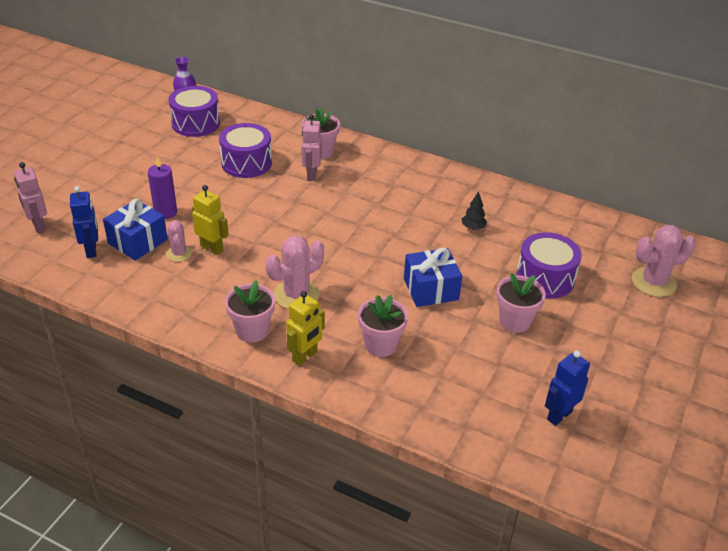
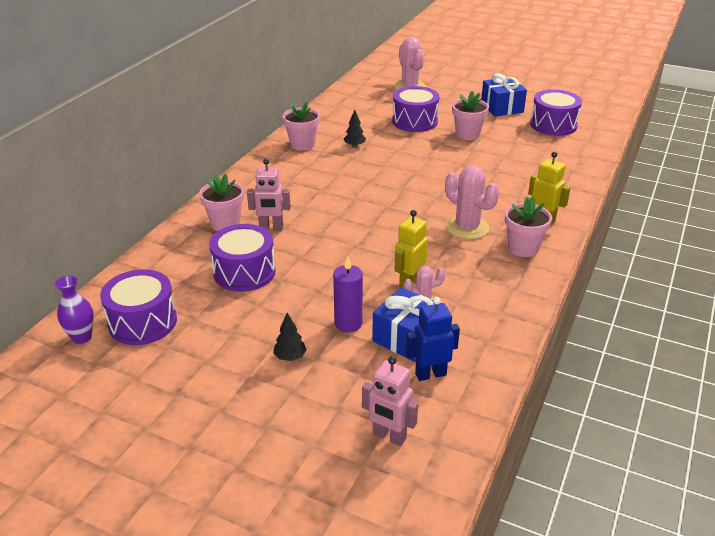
camera: 90 degrees left, 5 degrees down
(38, 226) = (389, 436): pink robot -> pink robot turned 60 degrees clockwise
(136, 185) = (290, 357): none -> black tree
(381, 345) = (514, 186): pink flower pot -> pink flower pot (302, 144)
(431, 289) = (440, 165): blue gift -> blue gift (502, 107)
(559, 415) = (553, 125): blue robot -> purple drum

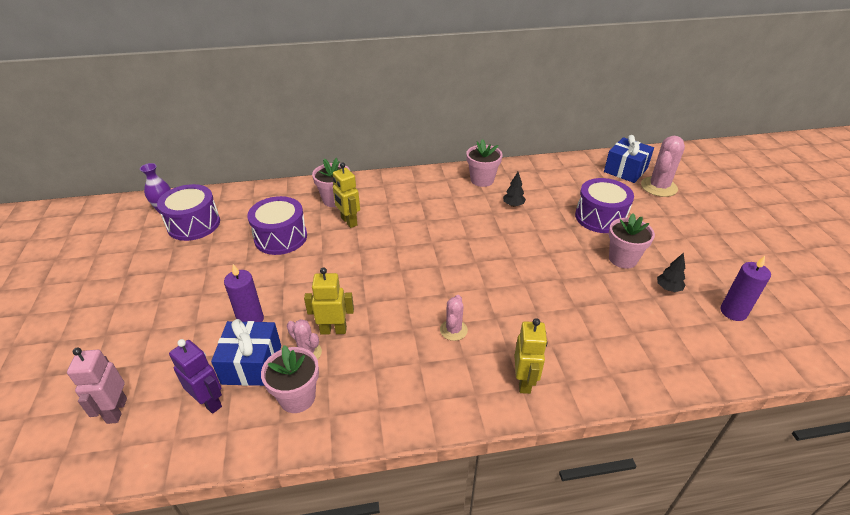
camera: 55 degrees right, 5 degrees up
(271, 227) = (348, 222): pink robot -> yellow robot
(290, 357) = (191, 309): black tree -> black tree (668, 288)
(430, 374) = (209, 402): blue robot -> purple robot
(467, 227) = (453, 330): pink cactus -> pink cactus, size x0.59
(502, 107) = (711, 259): blue gift -> blue gift (625, 170)
(523, 248) = (455, 387): pink flower pot -> pink flower pot (297, 397)
(553, 125) = (733, 312): purple drum -> purple candle

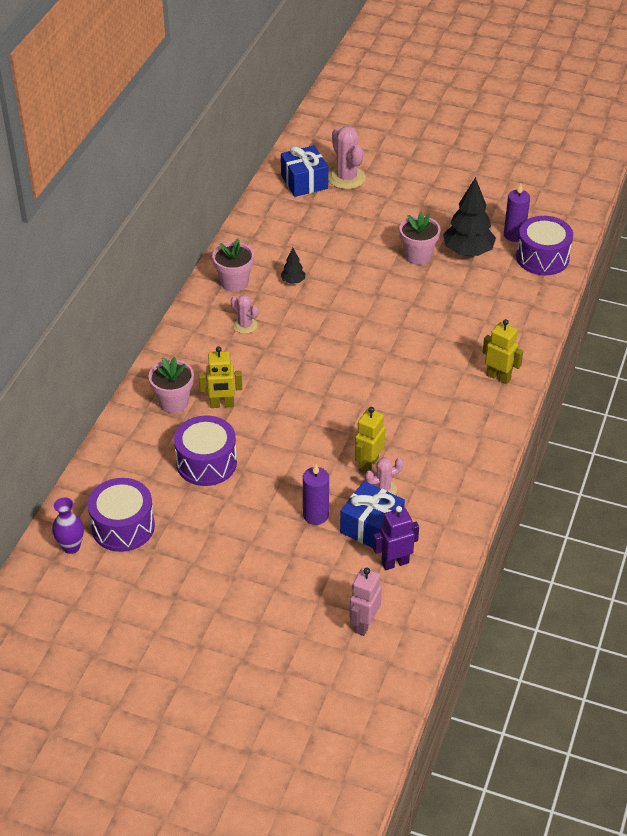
camera: 60 degrees left, 5 degrees up
(116, 410) = (364, 624): pink robot -> pink robot turned 90 degrees clockwise
(297, 397) = (426, 508): pink flower pot -> none
(453, 330) = (421, 392): pink cactus -> pink cactus (245, 325)
(600, 217) = (357, 238): purple drum -> purple drum (542, 258)
(668, 288) = (468, 252): black tree -> black tree, size x2.13

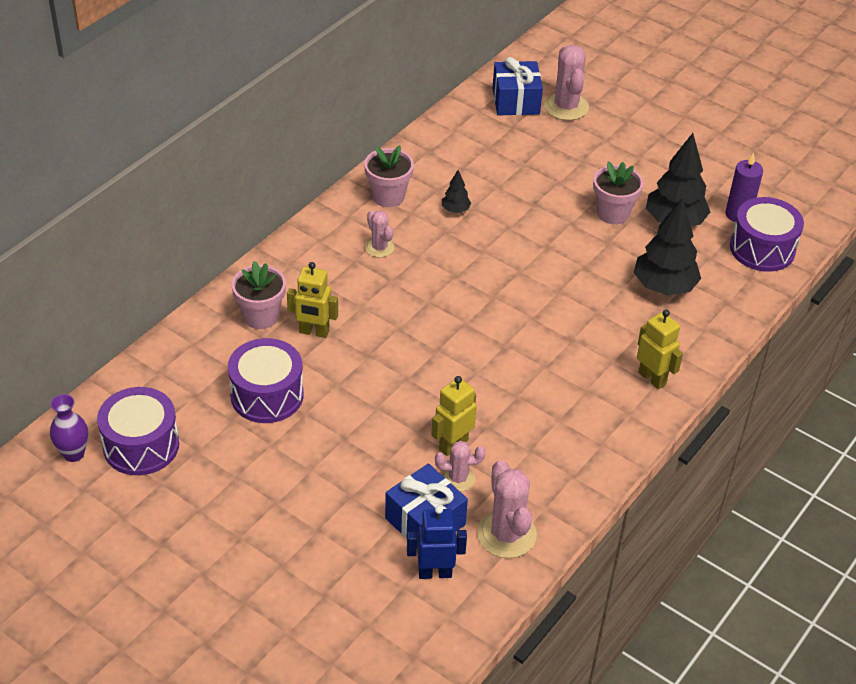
camera: 15 degrees right, 0 degrees up
(315, 515) = (365, 489): purple candle -> none
(364, 624) = (366, 638): pink robot -> none
(395, 563) = (435, 572): purple robot -> blue robot
(436, 520) = (506, 534): none -> pink cactus
(479, 305) = (663, 287): none -> black tree

